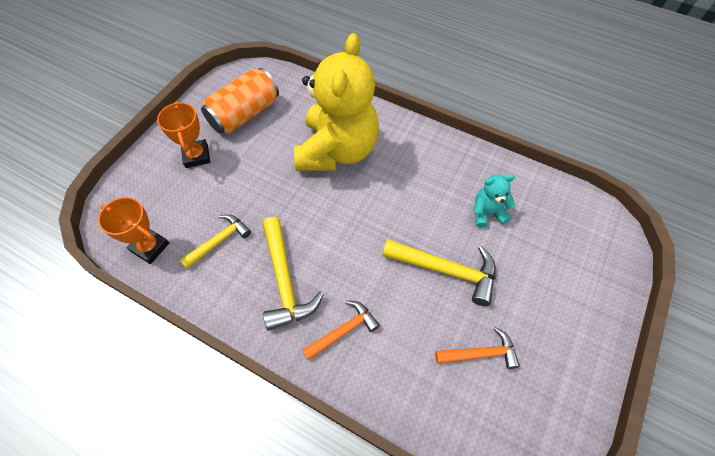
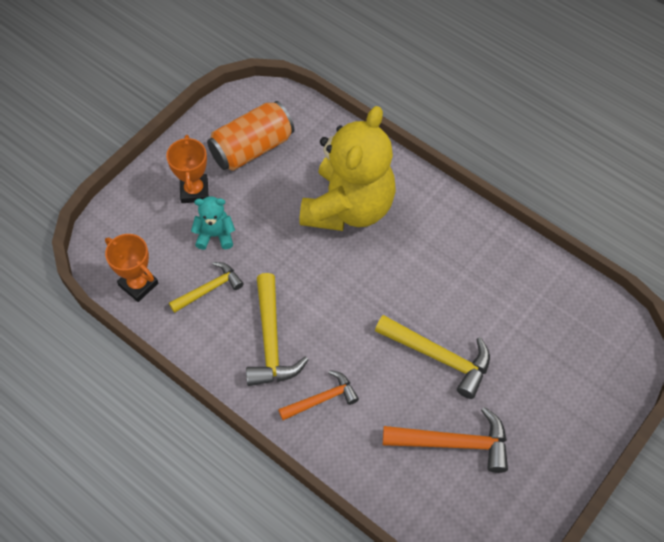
camera: 10 degrees right, 0 degrees up
(480, 353) = (453, 443): orange hammer -> orange hammer, size x1.55
(487, 213) = (498, 303): turquoise teddy bear -> turquoise teddy bear (215, 235)

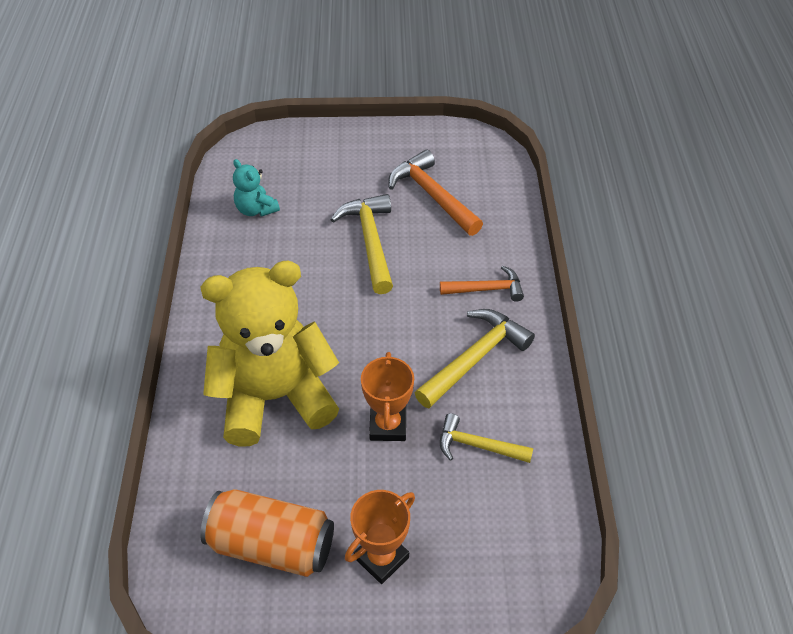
camera: 130 degrees left, 10 degrees down
(138, 284) = (538, 514): orange trophy -> orange trophy (388, 425)
(215, 235) = (415, 490): turquoise teddy bear -> turquoise teddy bear (256, 209)
(321, 399) = (486, 289): orange hammer -> orange hammer turned 150 degrees clockwise

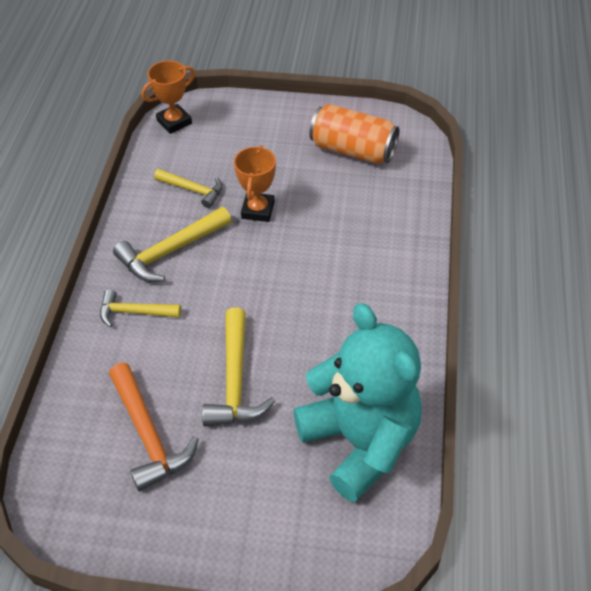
camera: 170 degrees left, 0 degrees up
(256, 209) = (360, 442): turquoise teddy bear -> turquoise teddy bear, size x2.37
(275, 397) = (347, 240): yellow teddy bear -> none
(381, 557) = (280, 137): orange trophy -> orange trophy (174, 122)
(486, 289) = (134, 312): orange hammer -> yellow hammer

